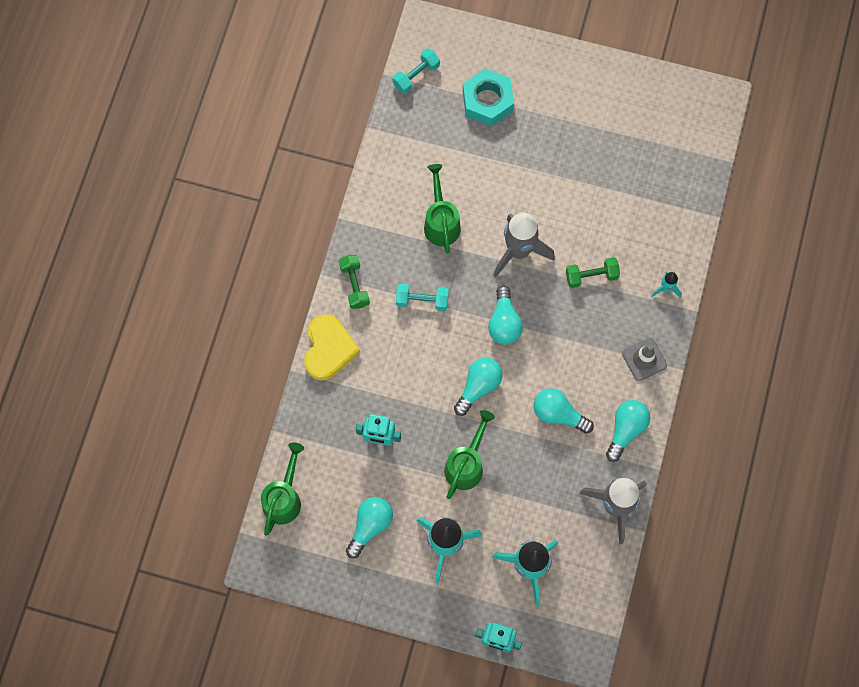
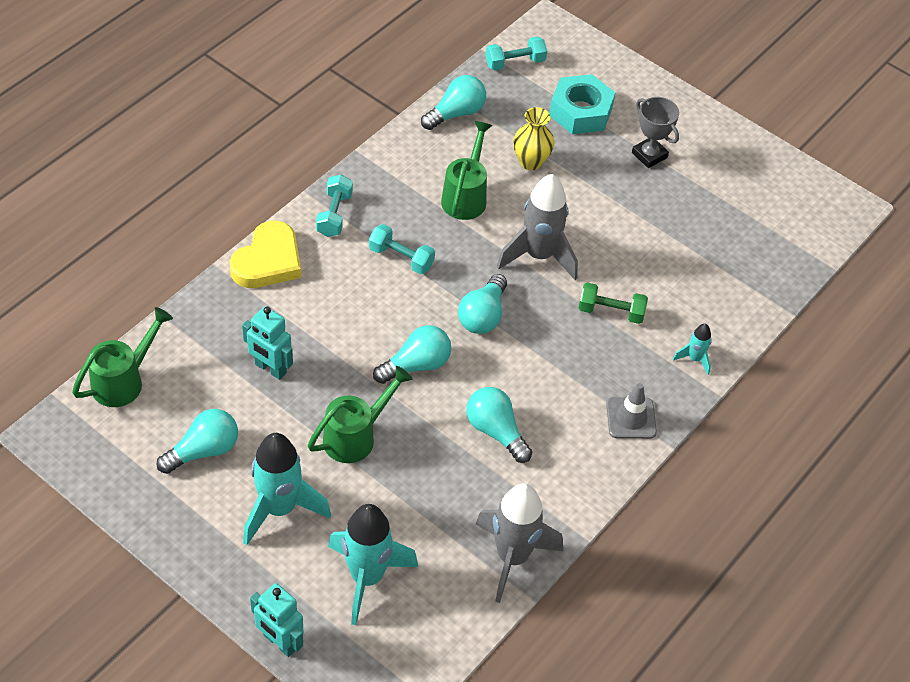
camera: 20 degrees right, 20 degrees down
(354, 285) = (334, 214): green dumbbell -> turquoise dumbbell
(473, 167) = (531, 162): none -> yellow vase
(556, 119) = (649, 155): none -> grey trophy
(626, 430) = (569, 481): turquoise light bulb -> turquoise light bulb (456, 113)

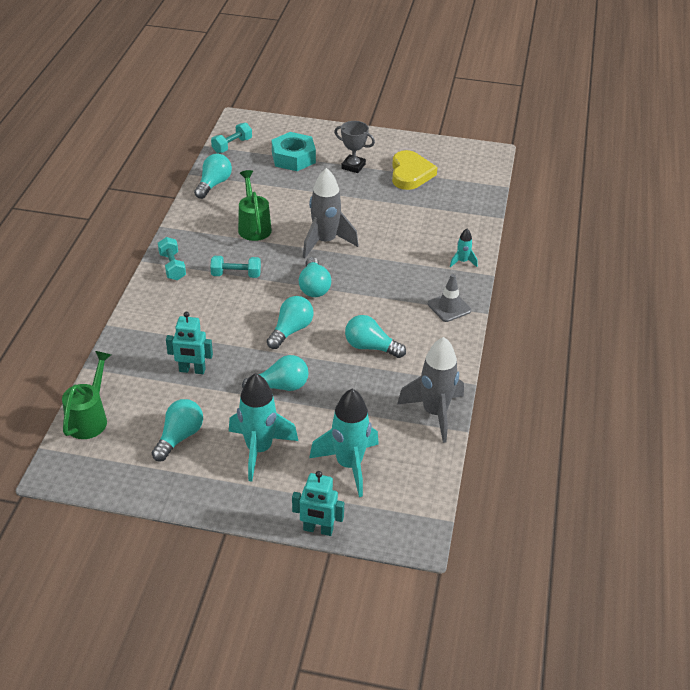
camera: 25 degrees left, 10 degrees down
(268, 261) = (145, 309): yellow heart -> yellow heart (410, 174)
(355, 436) = (280, 386): green watering can -> turquoise light bulb
(531, 162) = (282, 194): yellow vase -> none
(611, 312) = (393, 255): green dumbbell -> none

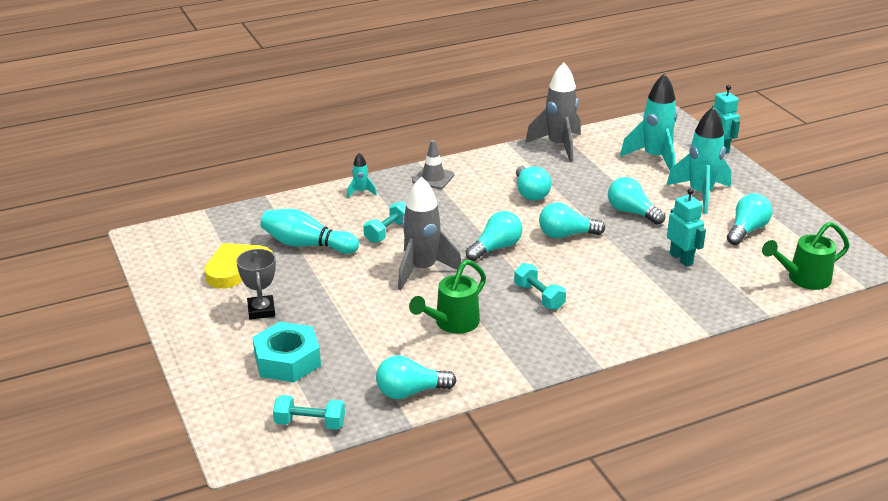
camera: 125 degrees left, 10 degrees down
(172, 266) = (581, 340): turquoise dumbbell -> turquoise dumbbell (387, 232)
(179, 437) = (747, 230): turquoise light bulb -> turquoise light bulb turned 135 degrees clockwise
(411, 209) = (306, 245): none -> turquoise bowling pin

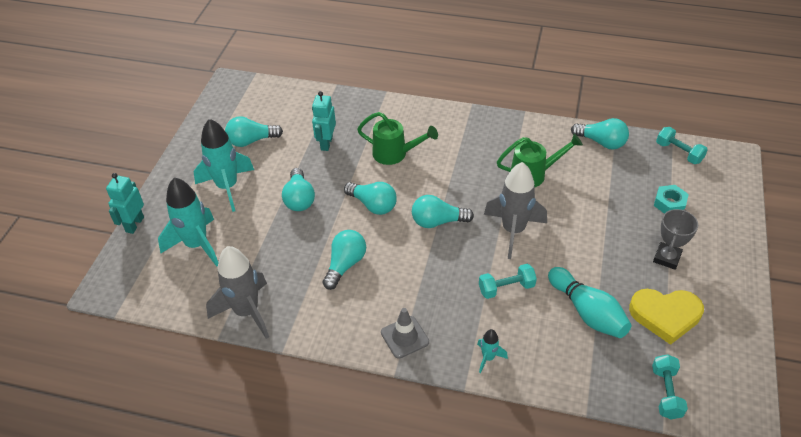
camera: 140 degrees left, 15 degrees up
(287, 360) = (669, 203): turquoise nut -> turquoise nut, size x0.61
(539, 296) = (454, 165): turquoise dumbbell -> turquoise dumbbell (666, 393)
(803, 279) = (280, 93): green watering can -> green watering can (395, 154)

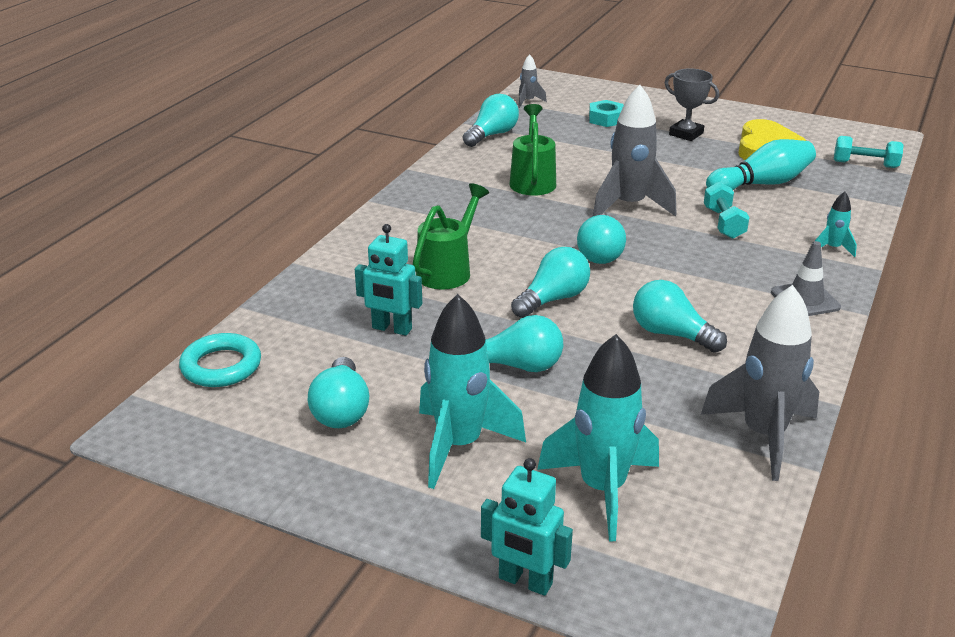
camera: 80 degrees left, 15 degrees down
(282, 93) = (221, 366): none -> turquoise ring
(679, 152) = (528, 101): turquoise dumbbell -> grey rocket

